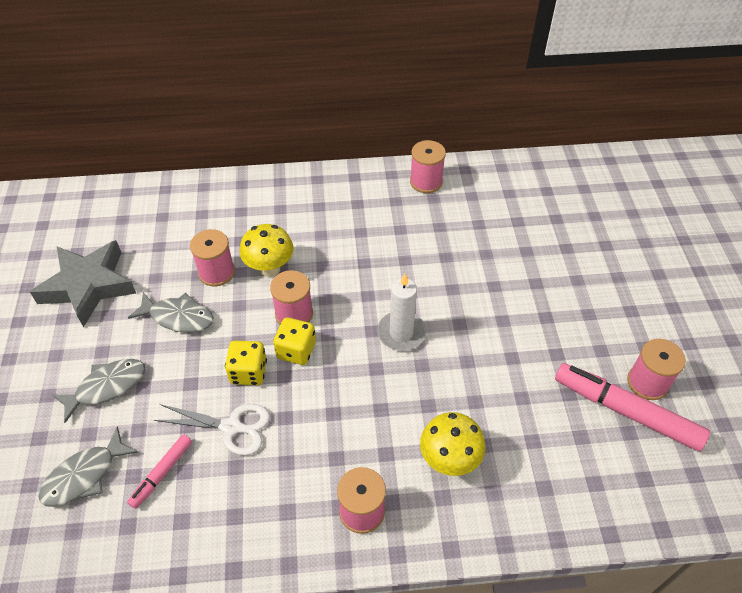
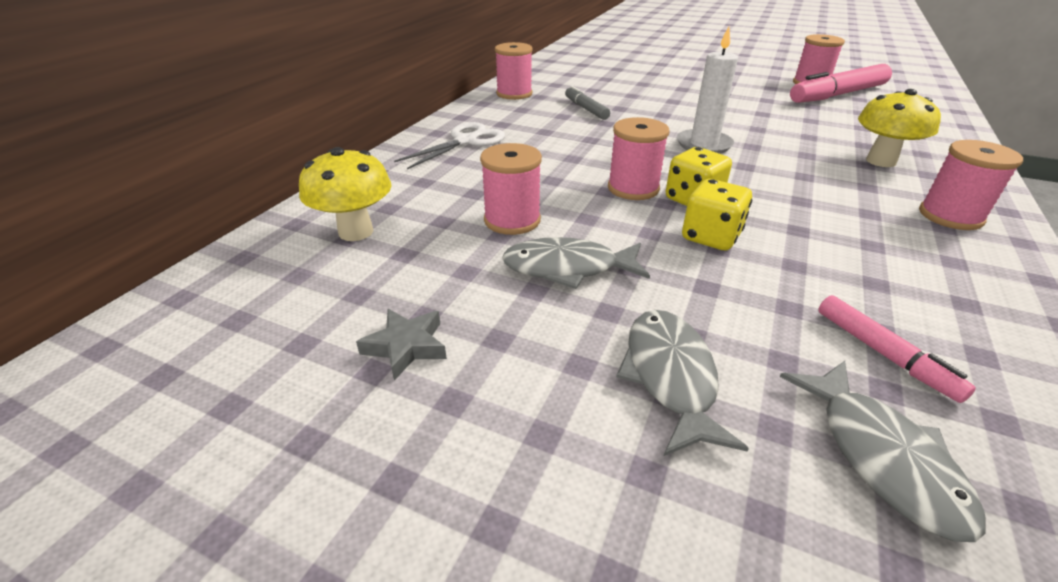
camera: 60 degrees left, 15 degrees down
(88, 286) = (406, 346): grey star -> grey star, size x0.43
(178, 317) = (568, 268): grey fish -> grey fish turned 135 degrees counterclockwise
(231, 427) = (803, 270): white scissors -> white scissors (465, 141)
(270, 268) = (545, 186): yellow mushroom -> yellow mushroom (356, 232)
(425, 237) = (586, 109): none -> grey marker

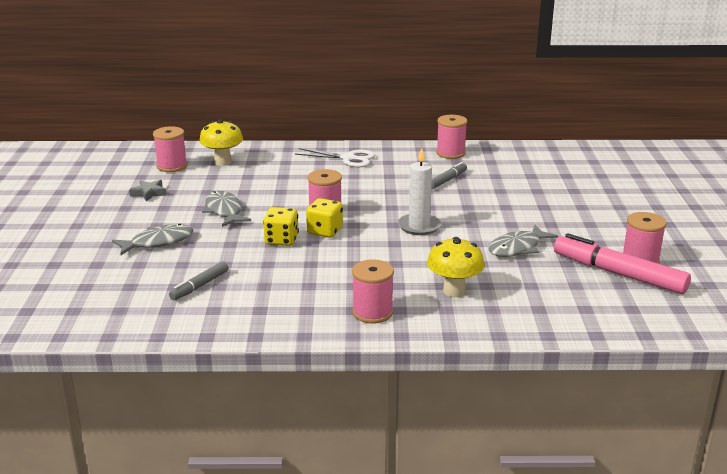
camera: 65 degrees right, 10 degrees down
(512, 220) = (260, 190): pink spool -> pink spool (172, 166)
(882, 457) = (133, 284): grey fish -> grey fish (517, 248)
(883, 354) = (200, 286): pink marker -> grey marker

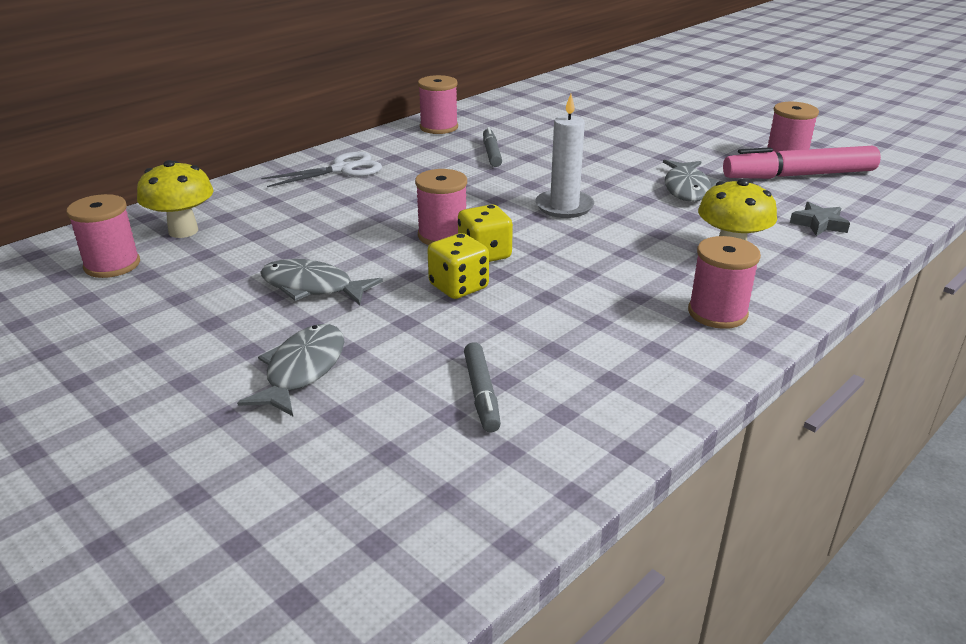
camera: 45 degrees left, 5 degrees up
(149, 193) = (148, 314): grey star -> grey star (819, 224)

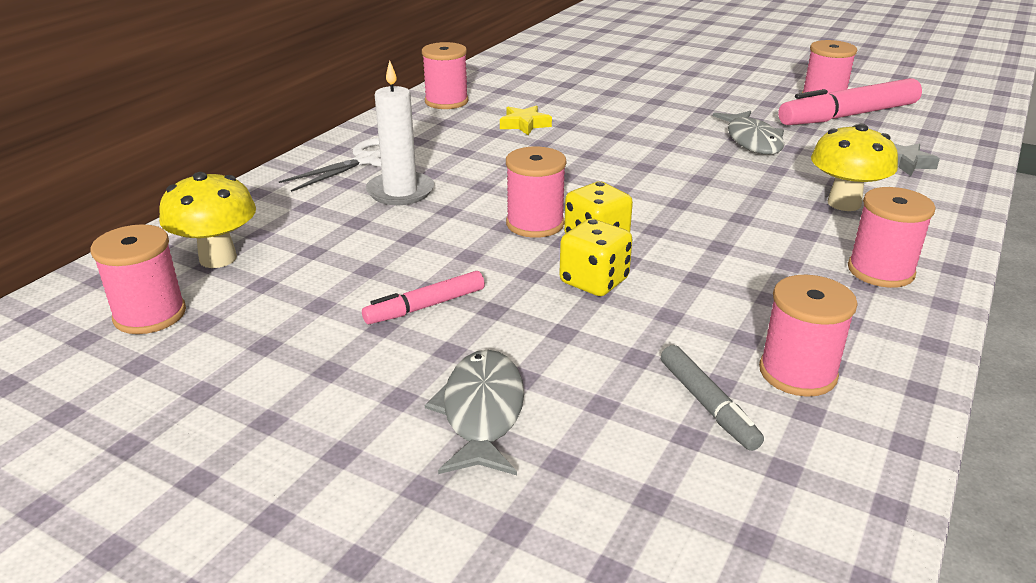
camera: 15 degrees left, 0 degrees up
(312, 287) = (425, 306): grey fish -> pink marker
(491, 153) = (524, 124): grey marker -> yellow star
(564, 207) = (643, 175): white candle -> white candle (400, 192)
(576, 382) = (797, 373): none -> pink spool

